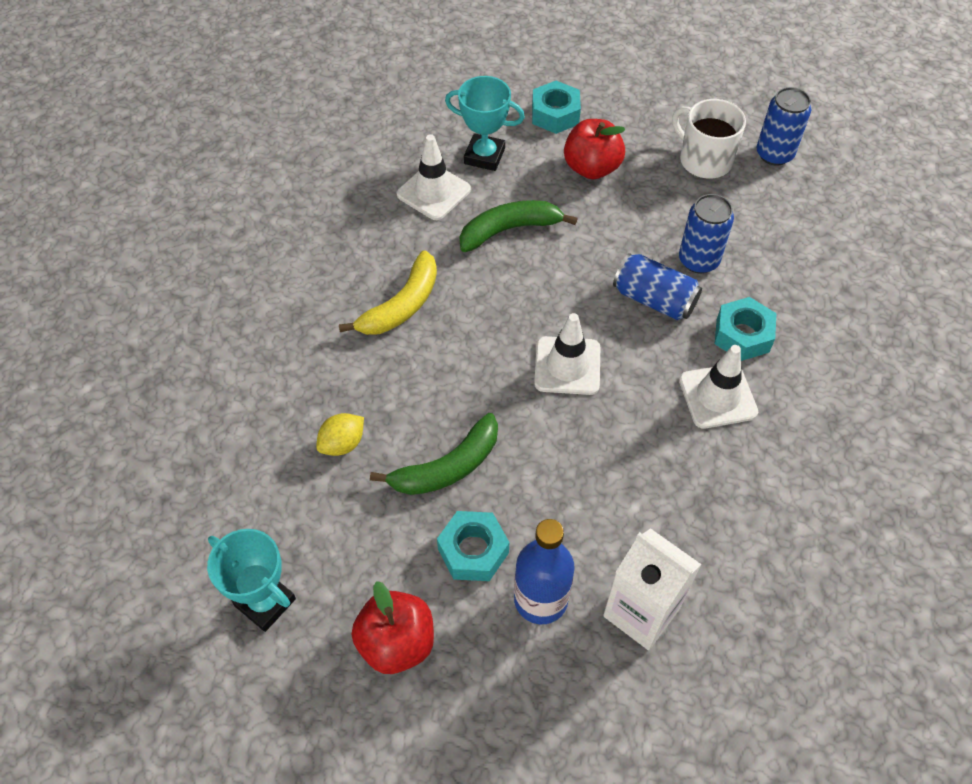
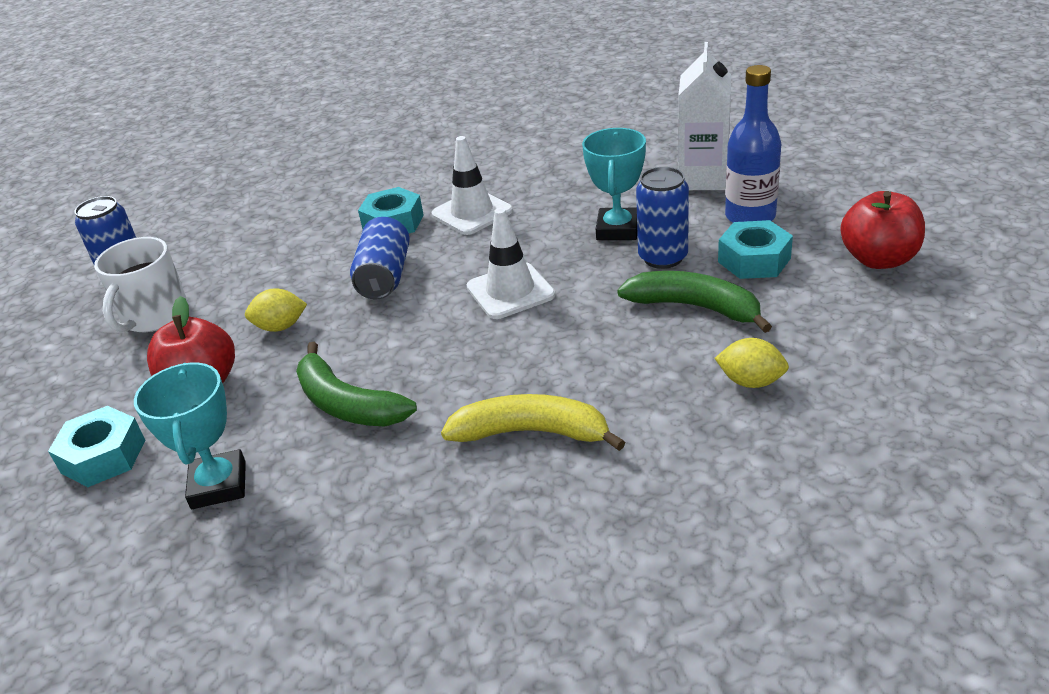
camera: 115 degrees left, 20 degrees down
(265, 602) = (959, 341): turquoise trophy -> turquoise trophy (618, 229)
(433, 192) = (317, 500): white traffic cone -> none
(631, 221) = (280, 327): none -> yellow lemon
(698, 260) = (313, 271): blue can -> blue can (663, 257)

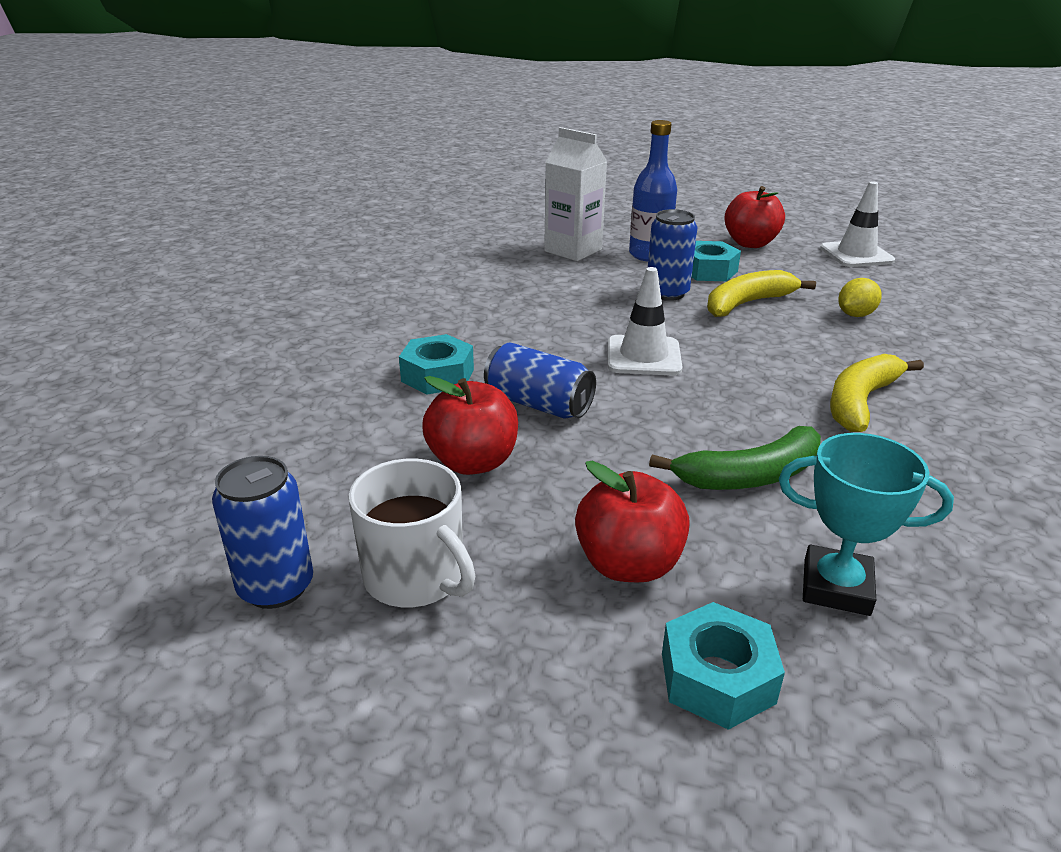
camera: 65 degrees left, 5 degrees down
(280, 327) = (562, 485): yellow lemon -> none
(287, 283) = (473, 462): none -> red apple
(472, 213) = (482, 337): white traffic cone -> white traffic cone (856, 255)
(618, 229) = (604, 295): turquoise trophy -> none
(695, 307) = (747, 303): green banana -> yellow banana

